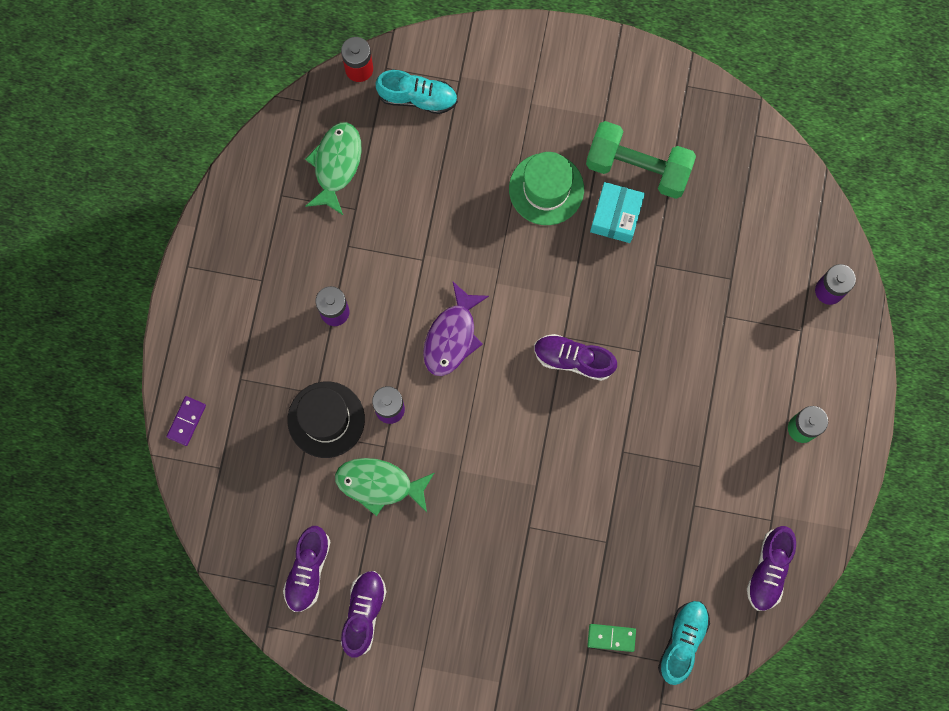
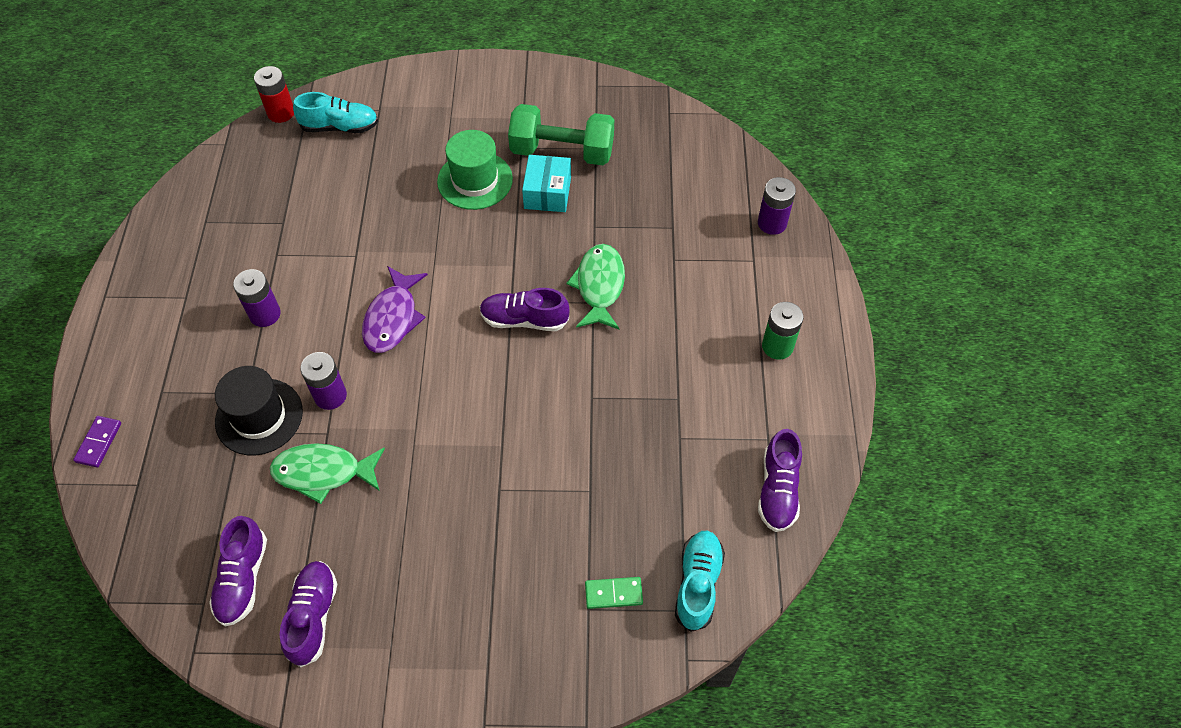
camera: 10 degrees left, 20 degrees down
(336, 165) = (261, 189): green fish -> green fish (599, 286)

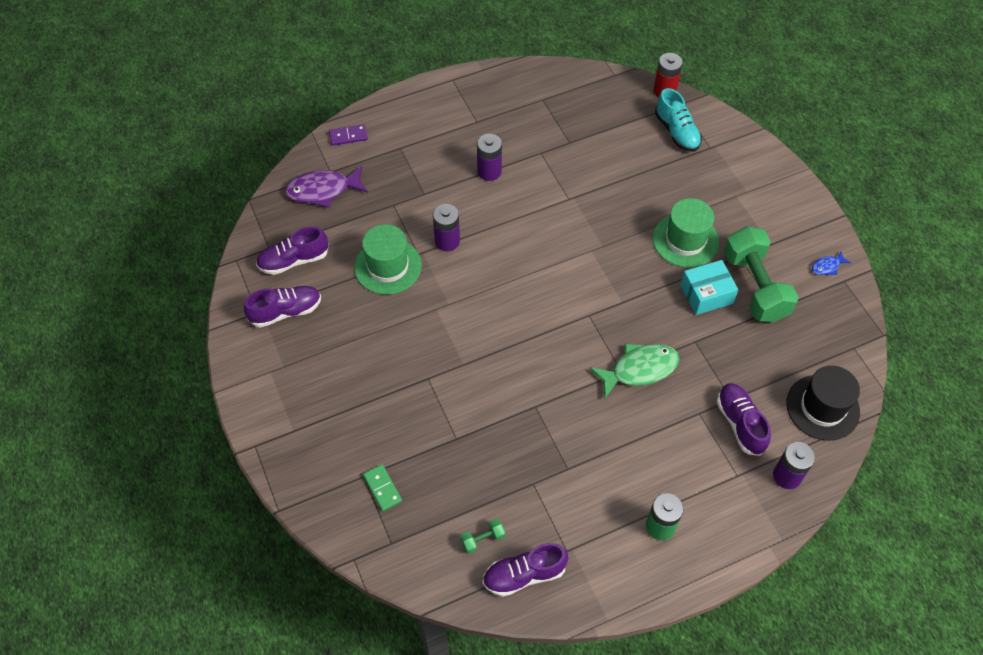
camera: 65 degrees right, 0 degrees up
(259, 416) = (410, 209): black hat -> black hat (822, 407)
(323, 472) = (388, 266): green fish -> green hat
(393, 318) = (530, 247): purple fish -> purple fish (323, 190)
(524, 320) = (577, 331): purple shoe -> purple shoe (740, 423)
(574, 89) = (827, 266): none -> blue fish
(698, 584) = (416, 544): turquoise shoe -> none
(721, 513) = (482, 539): none -> green dumbbell

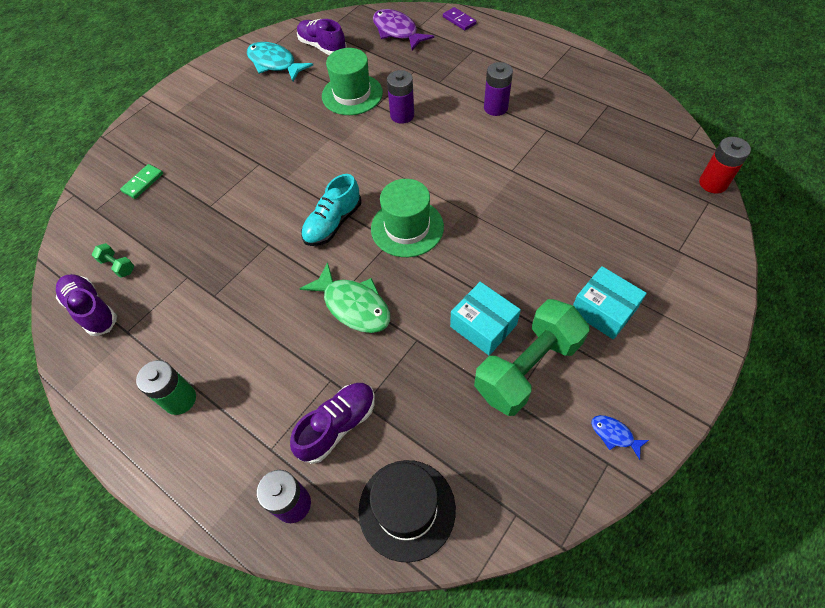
camera: 65 degrees right, 0 degrees up
(286, 311) = (274, 63): purple shoe -> turquoise fish
(676, 132) = (670, 214): turquoise shoe -> turquoise shoe (333, 223)
(685, 240) = (538, 279): green hat -> green hat (407, 228)
(734, 218) = (603, 310): none -> turquoise box

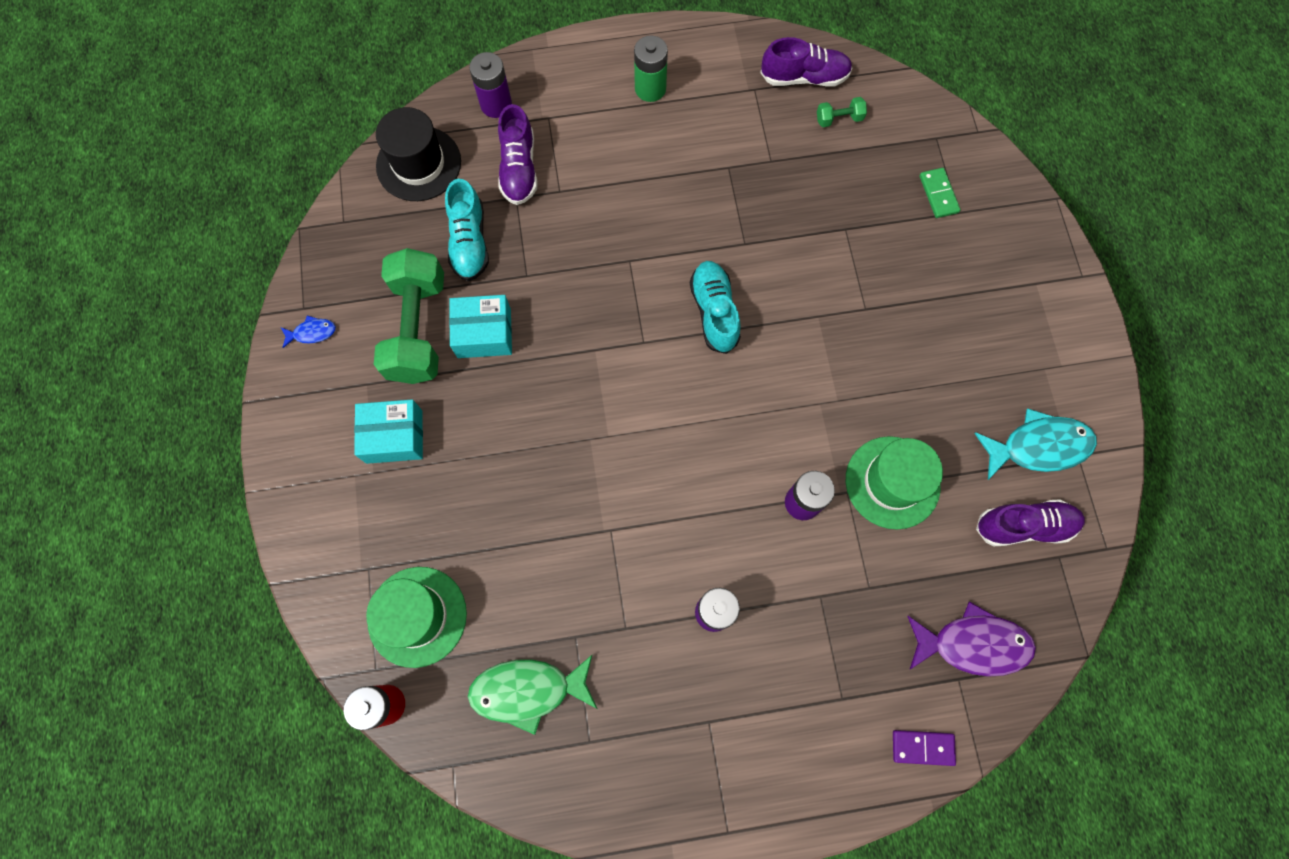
camera: 130 degrees right, 15 degrees up
(353, 305) = (607, 257): green fish -> green fish (528, 690)
(407, 228) = (643, 367): green hat -> green hat (417, 616)
(431, 400) = (469, 242): none -> turquoise shoe

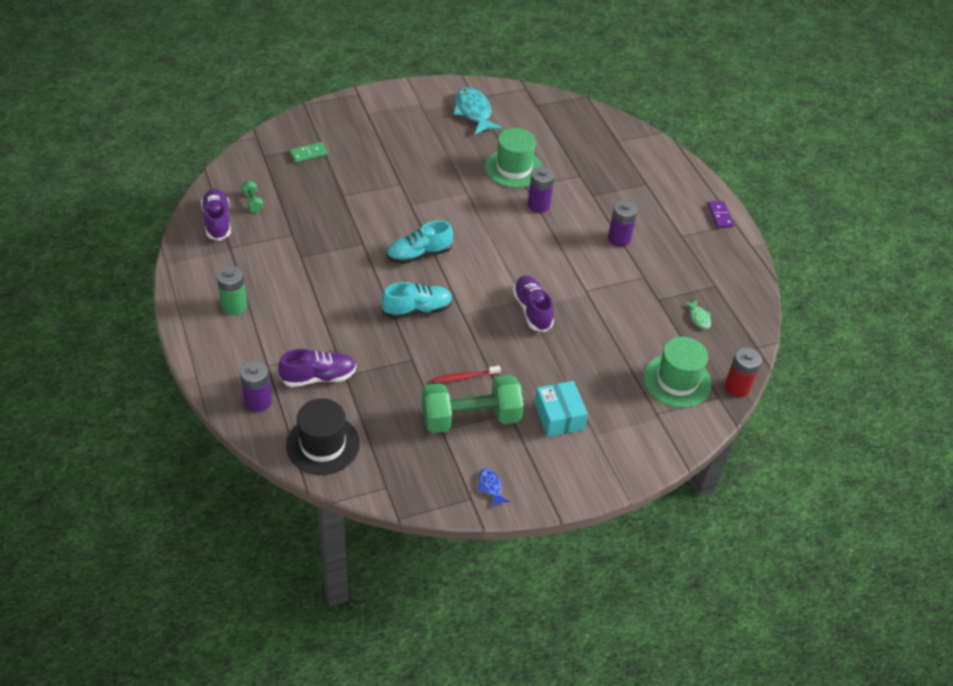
camera: 105 degrees left, 25 degrees down
(469, 242) = (390, 398): turquoise shoe -> turquoise shoe (417, 309)
(484, 333) = (464, 377): turquoise box -> red toothbrush
(528, 690) = (699, 318): green fish -> green fish, size x0.48
(922, 747) = (658, 153): purple domino -> purple domino (719, 216)
(973, 644) = (596, 136): purple fish -> none
(1024, 526) = (523, 117): purple shoe -> purple shoe (532, 310)

